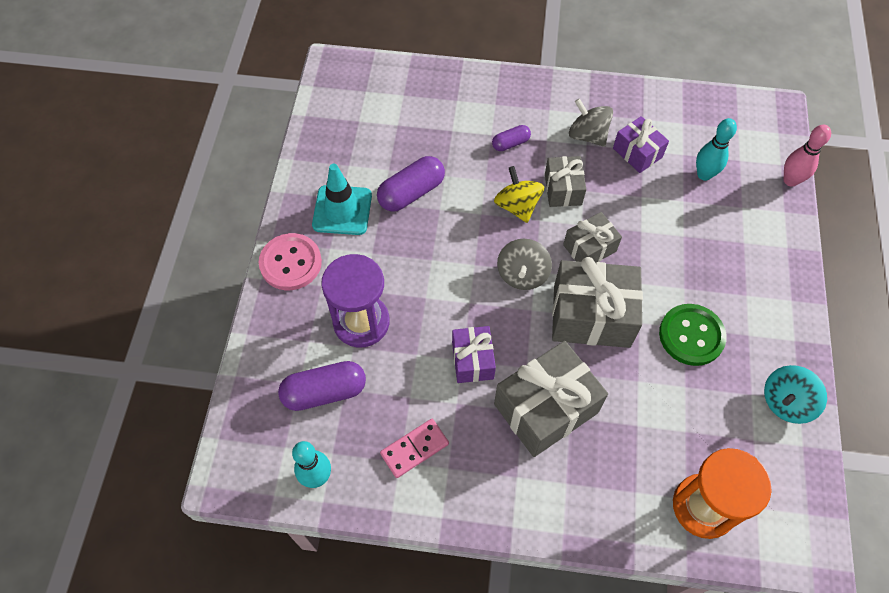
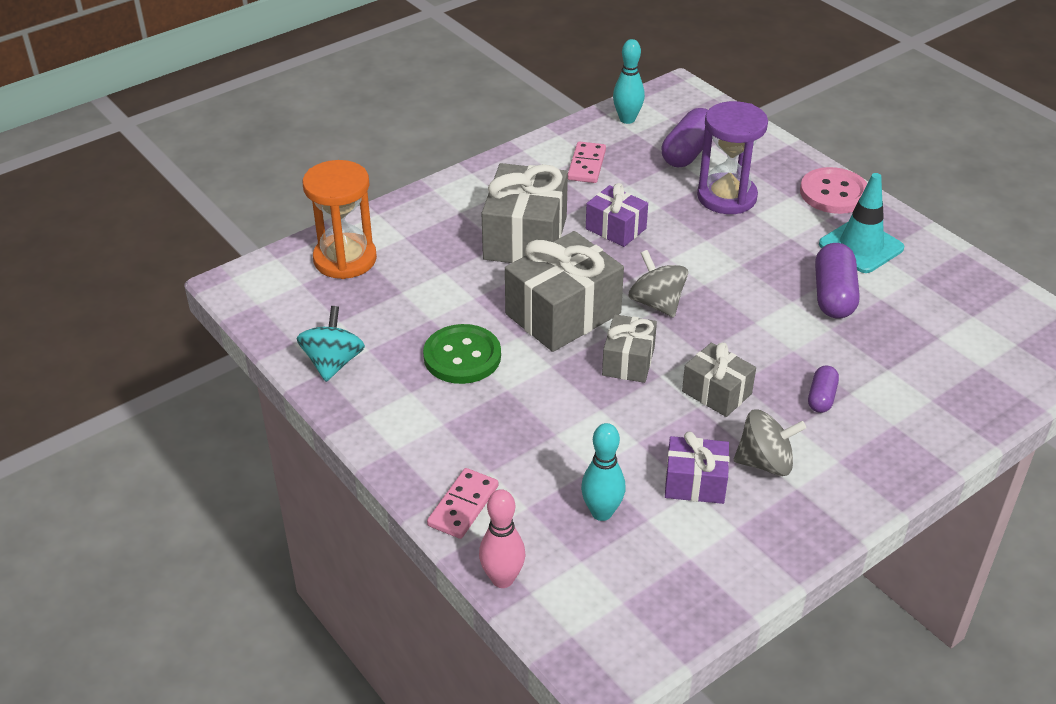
camera: 135 degrees right, 20 degrees down
(517, 206) = (735, 349): yellow spinning top -> none
(778, 233) = (463, 506): none -> pink domino

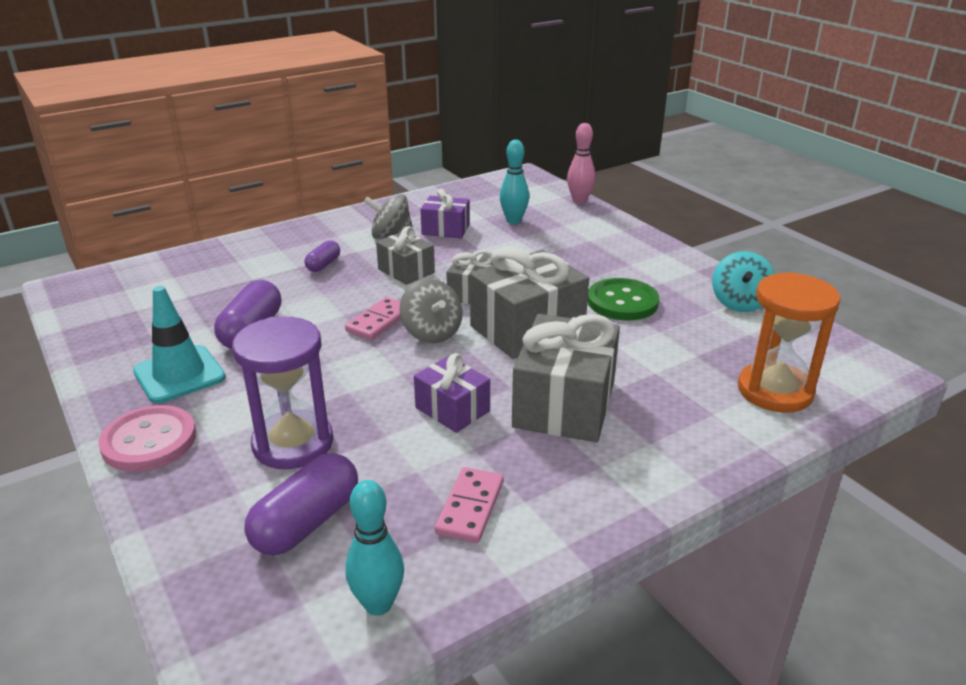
camera: 175 degrees left, 10 degrees down
(463, 506) = (608, 226): pink domino -> pink domino (378, 321)

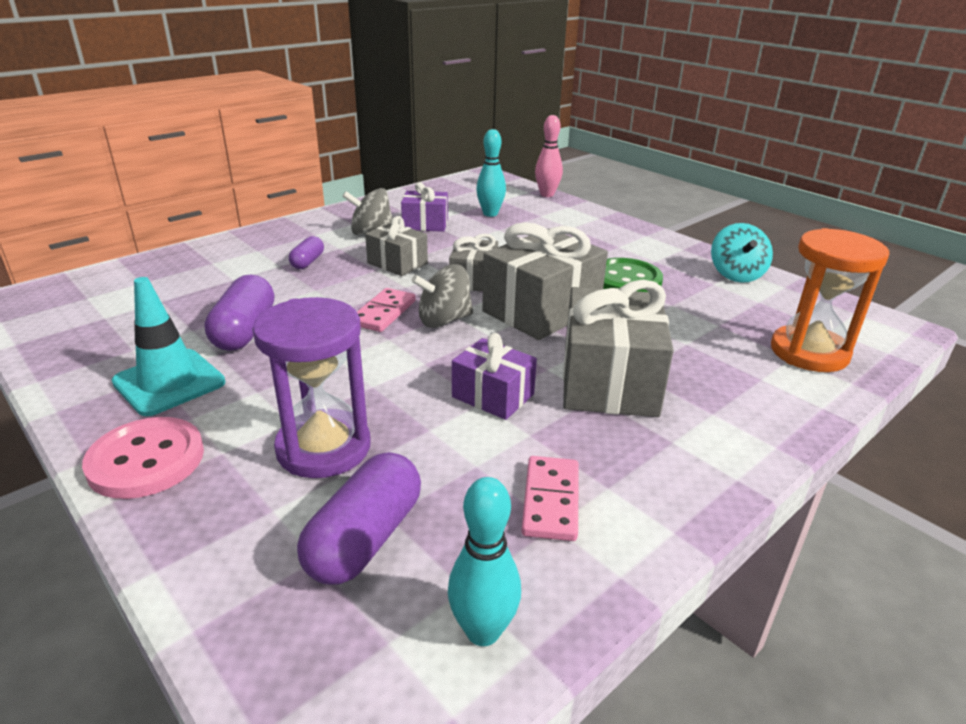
camera: 10 degrees left, 0 degrees up
(432, 333) = (444, 320): grey spinning top -> grey spinning top turned 105 degrees clockwise

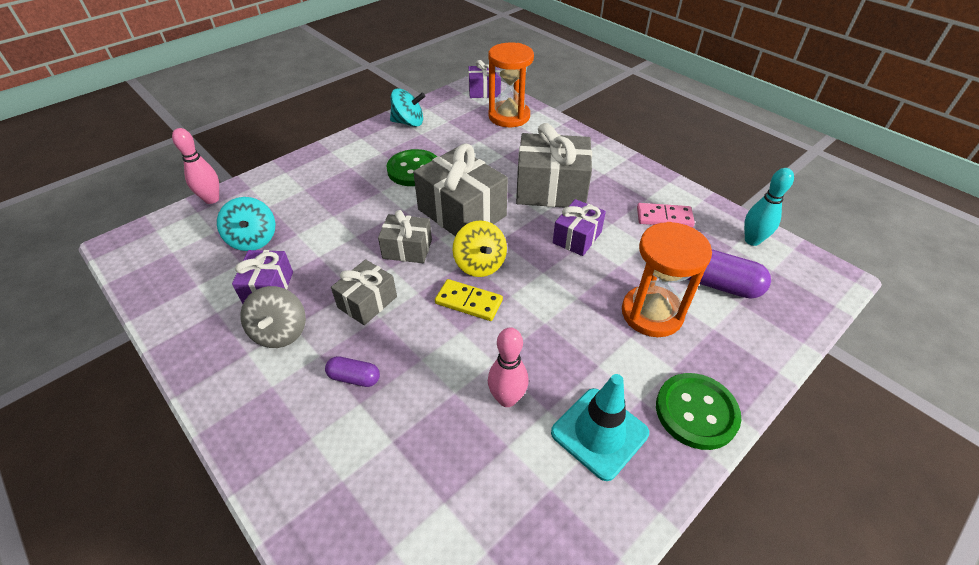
camera: 90 degrees left, 15 degrees up
(146, 460) = (696, 412): pink button -> green button
(244, 331) = (507, 398): purple capsule -> pink bowling pin
(323, 447) = (652, 313): purple hourglass -> orange hourglass
(383, 313) = (468, 302): pink domino -> yellow domino
(444, 320) = (480, 264): grey spinning top -> yellow spinning top
(490, 214) = (253, 239): turquoise bowling pin -> turquoise spinning top
(877, 332) = (484, 91): none -> purple gift

